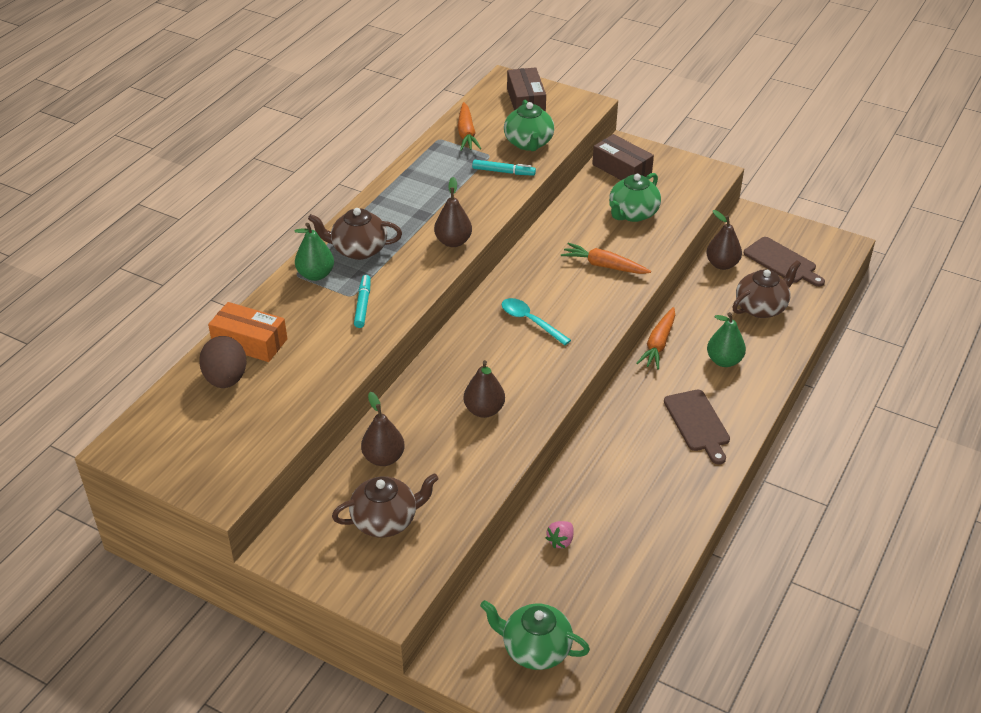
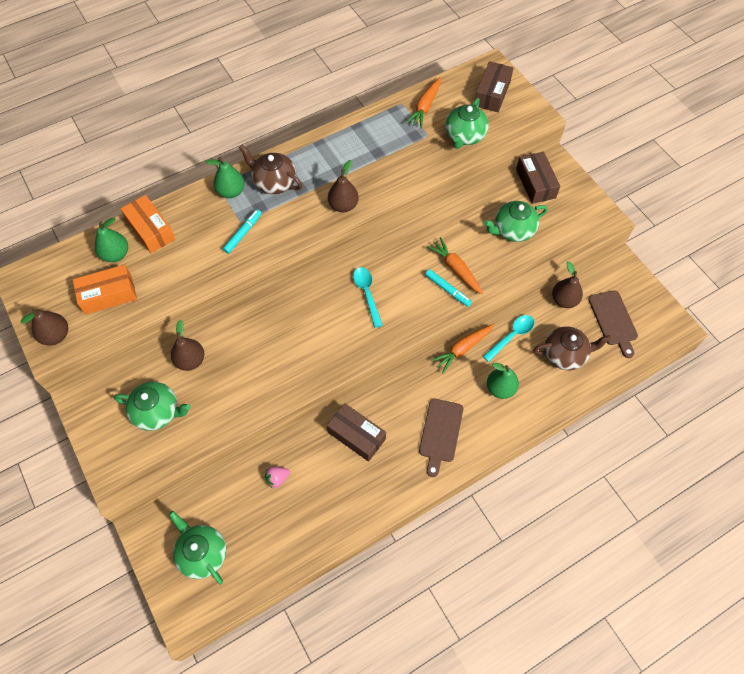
camera: 30 degrees right, 20 degrees up
(226, 379) = (116, 254): brown egg -> green pear
(251, 418) = (108, 295): none -> orange box
(385, 520) = (157, 412): brown teapot -> green teapot
(484, 410) = (281, 355): brown pear -> brown pear (56, 335)
(503, 172) = (426, 156): turquoise marker -> turquoise marker (447, 290)
(613, 464) = (356, 435): none -> brown box
(697, 313) = (512, 336): none -> turquoise spoon

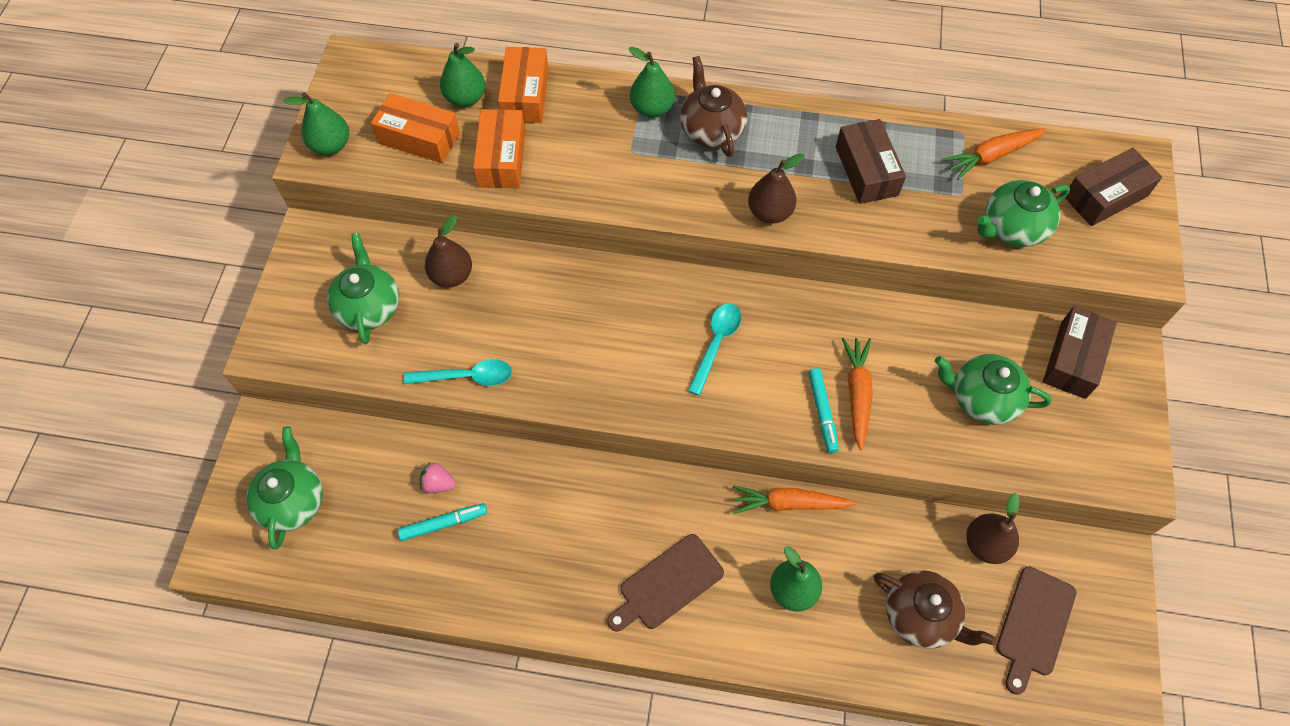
camera: 40 degrees right, 0 degrees up
(56, 335) = (331, 145): brown pear -> green pear
(157, 412) = (369, 307): green teapot -> green teapot turned 150 degrees counterclockwise
(170, 273) = (502, 158): none -> orange box
(243, 233) = (621, 167): turquoise marker -> turquoise marker (443, 523)
(356, 435) = (567, 506): brown box -> brown box (866, 171)
(512, 336) = (869, 536): turquoise spoon -> turquoise spoon (467, 377)

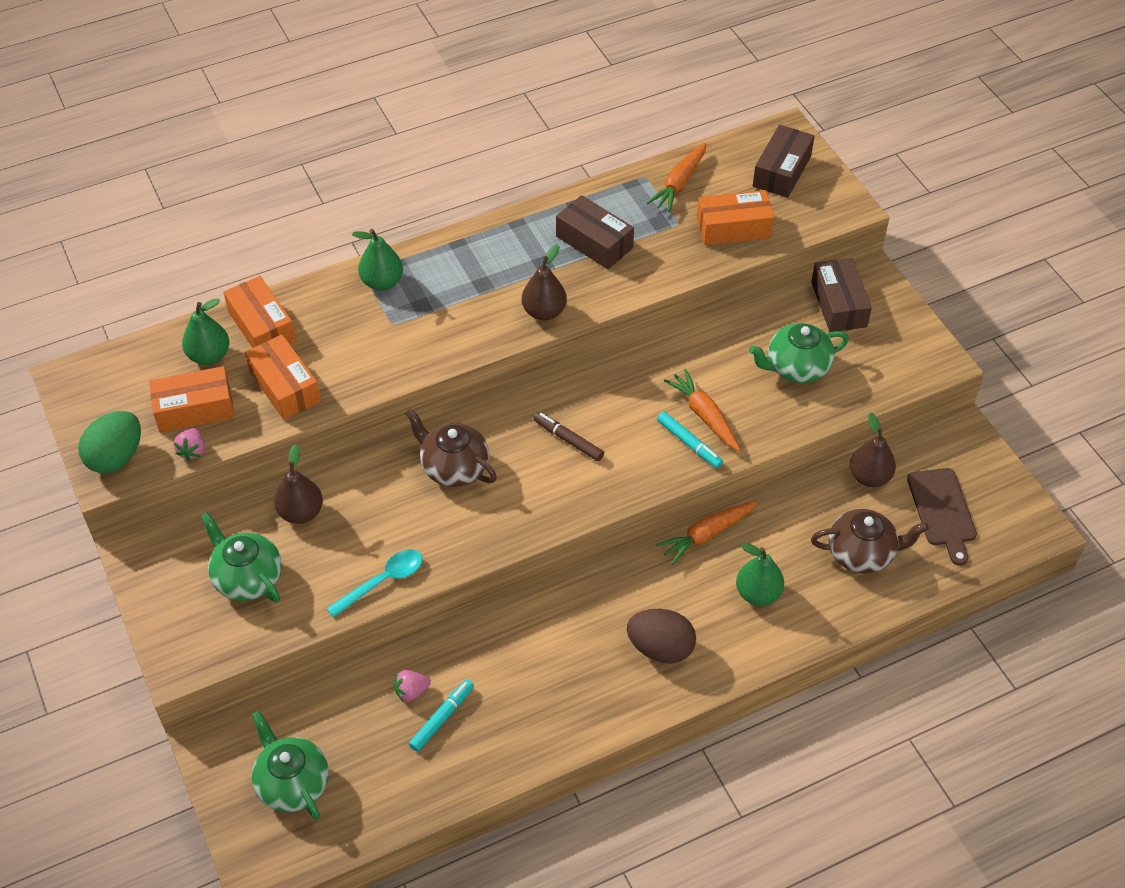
camera: 35 degrees left, 10 degrees down
(331, 145) = (116, 457): green pear -> green egg
(389, 173) = (192, 451): none -> pink strawberry
(667, 584) = (660, 648): brown cutting board -> brown egg
(711, 130) = (446, 273): brown teapot -> brown teapot (454, 467)
(716, 343) = (568, 440): turquoise spoon -> brown marker
(1012, 228) = (733, 228): green teapot -> orange box

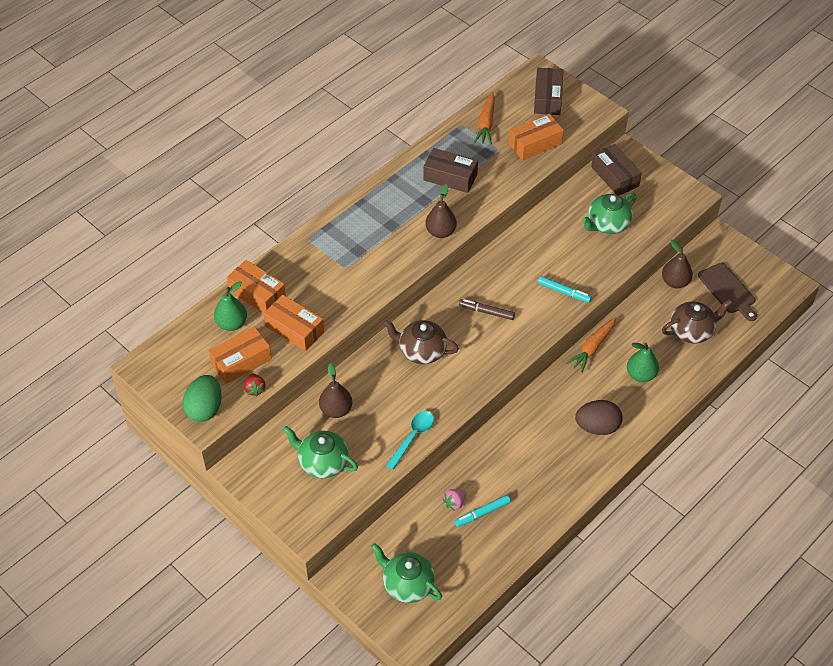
camera: 20 degrees left, 0 degrees up
(192, 451) = (255, 389): pink strawberry -> red strawberry
(382, 282) = (323, 242): green pear -> none
(442, 718) = (482, 513): turquoise marker -> turquoise marker turned 135 degrees counterclockwise
(704, 416) = (565, 271): orange carrot -> none

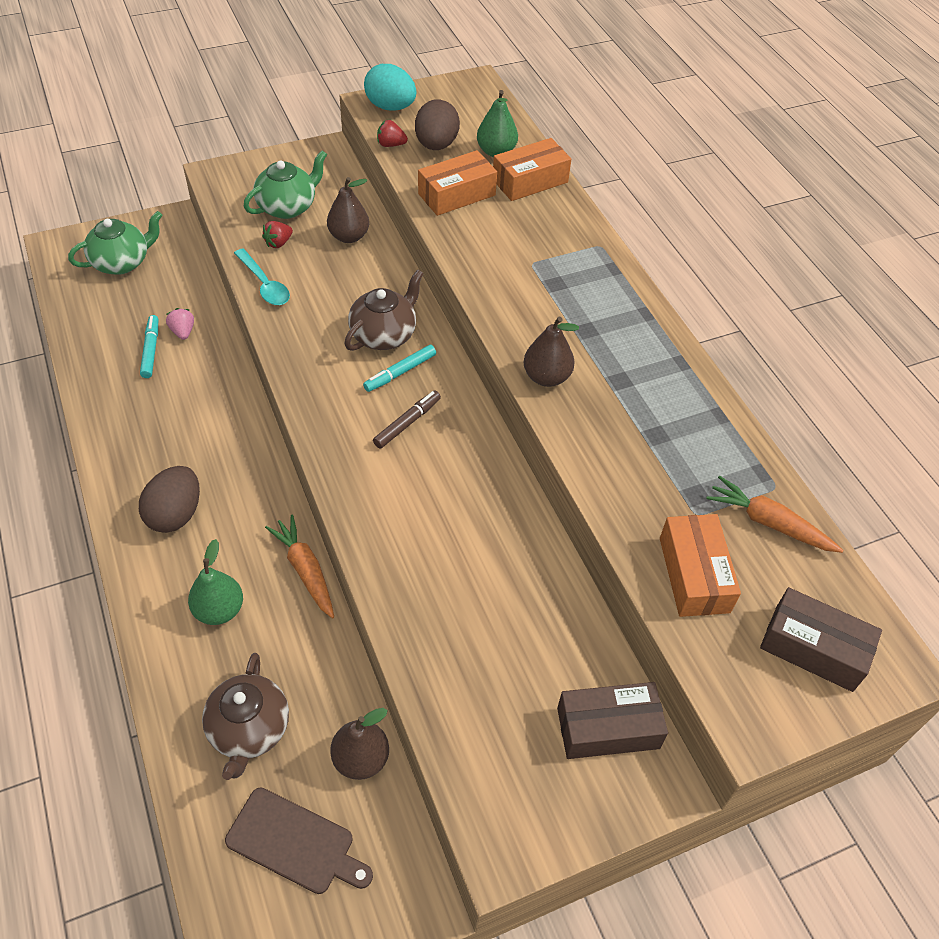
camera: 110 degrees right, 0 degrees up
(205, 409) = (390, 107): green egg -> turquoise egg
(241, 361) = (436, 145): orange box -> brown egg
(366, 449) = (278, 243): none -> red strawberry
(450, 177) = (656, 428): brown box -> none
(564, 292) = (390, 529): turquoise marker -> turquoise marker (400, 372)
(607, 224) = (497, 658): green teapot -> none
(728, 290) = (295, 843): brown cutting board -> brown cutting board turned 150 degrees counterclockwise

